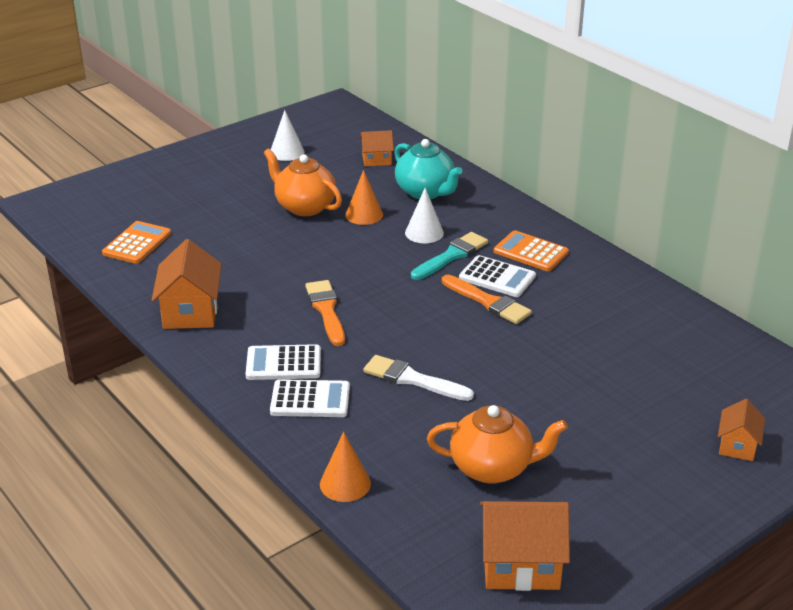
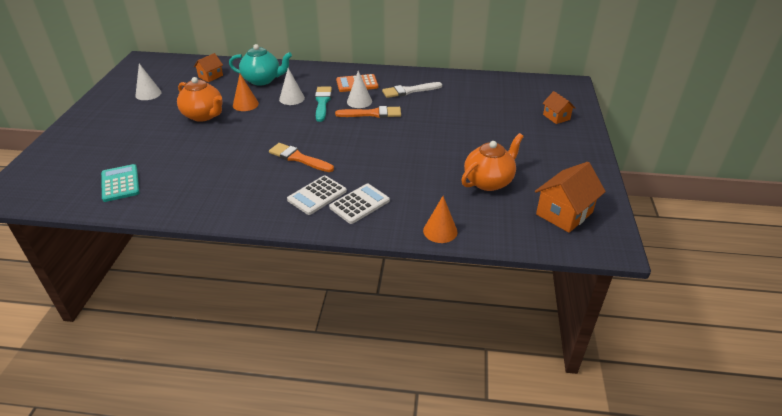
camera: 45 degrees left, 5 degrees up
(137, 243) = (120, 183): orange calculator -> turquoise calculator
(191, 312) = (218, 200): orange house -> none
(304, 207) = (204, 115): orange teapot -> orange teapot turned 135 degrees counterclockwise
(412, 379) = (393, 165): white brush -> white brush (409, 91)
(497, 277) = (359, 101): white calculator -> white cone

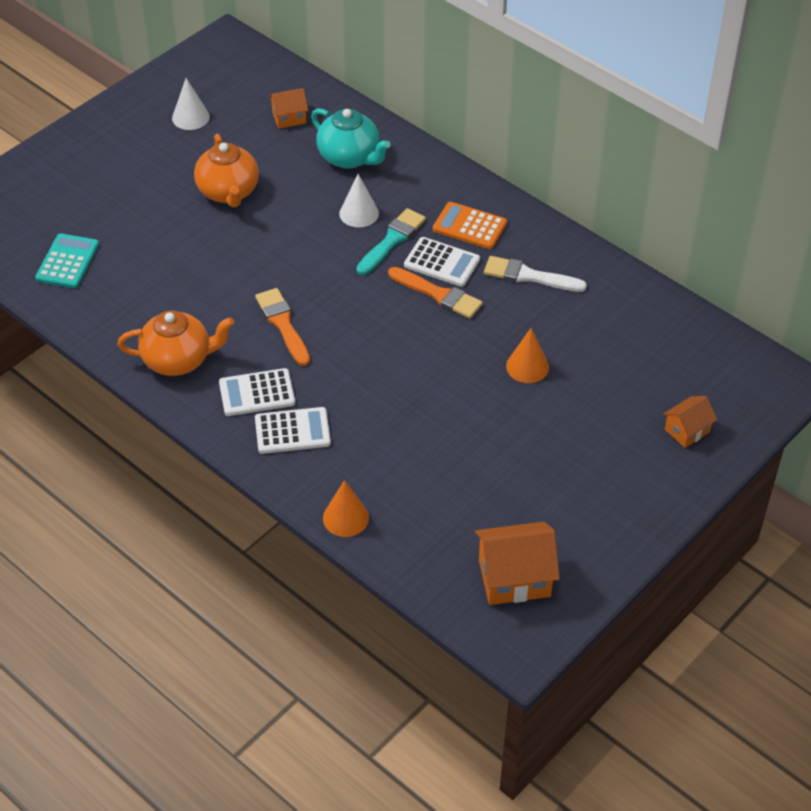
camera: 35 degrees right, 10 degrees up
(245, 104) = (292, 196): orange cone -> orange cone (527, 366)
(359, 101) = (441, 263): white cone -> white calculator
(489, 181) = (474, 483): orange teapot -> orange teapot (178, 360)
(556, 117) = (687, 431): orange house -> orange house turned 45 degrees clockwise

